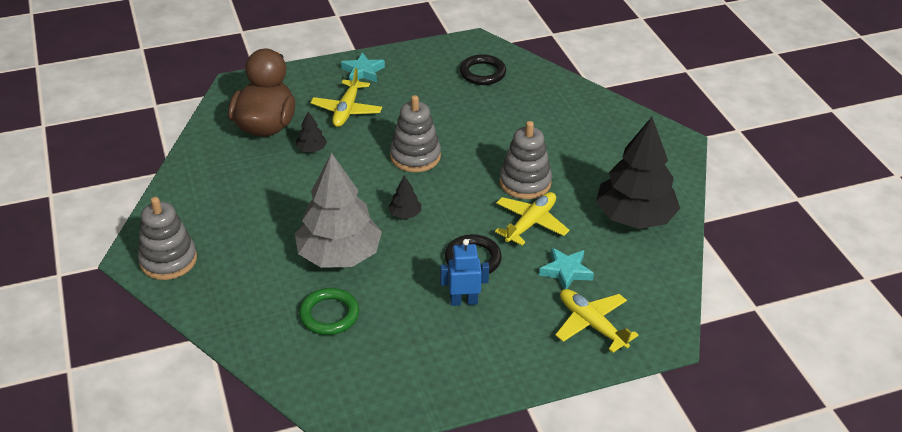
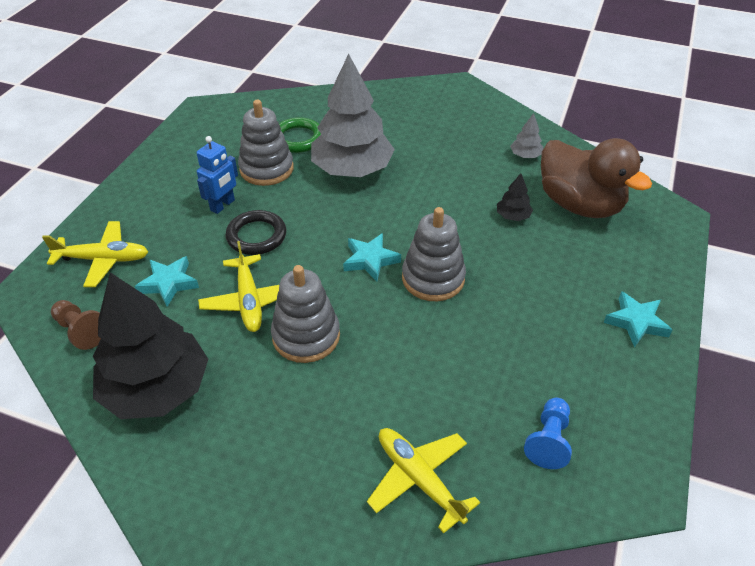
camera: 130 degrees right, 5 degrees up
(168, 260) = (439, 96): grey stacking toy -> grey stacking toy (266, 169)
(224, 172) = (525, 155): none -> grey tree
(346, 110) = (561, 270): yellow plane -> yellow plane (419, 479)
(405, 214) = (357, 227): black tree -> none
(430, 191) = (370, 260): none -> turquoise star
(482, 73) = (548, 440): black ring -> blue pawn
(650, 282) = (81, 331): none -> brown pawn

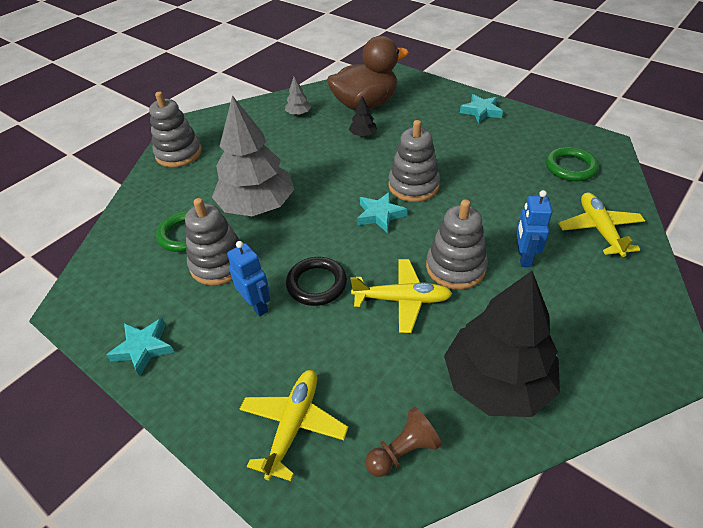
camera: 70 degrees left, 0 degrees up
(168, 283) = (357, 362): turquoise star -> turquoise star (143, 348)
(339, 397) = (524, 257): none -> blue robot
(410, 98) = (179, 153): none -> grey stacking toy
(419, 479) = (599, 229): yellow plane -> yellow plane turned 105 degrees clockwise
(548, 440) = (570, 167): blue pawn -> green ring

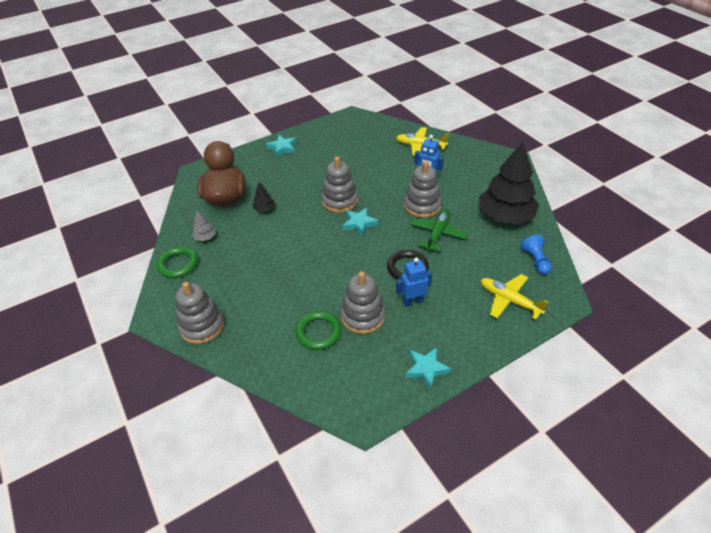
camera: 70 degrees left, 0 degrees up
(257, 206) = (310, 284): grey tree -> none
(402, 300) = (437, 234): yellow plane -> green plane
(403, 451) = (535, 261): brown pawn -> blue pawn
(570, 167) = (365, 135): green ring -> green ring (178, 264)

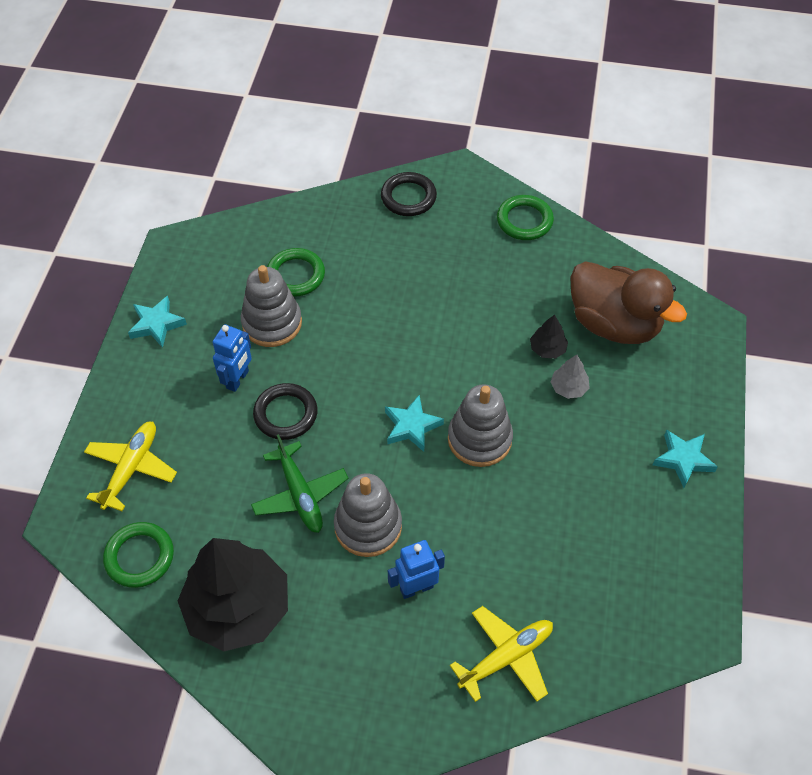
camera: 130 degrees right, 10 degrees up
(202, 326) = (408, 197): grey stacking toy -> black ring
(205, 237) = (549, 265): grey tree -> grey tree (568, 388)
(509, 300) = (131, 468): yellow plane -> yellow plane turned 60 degrees counterclockwise
(535, 261) = (139, 557): blue pawn -> green ring

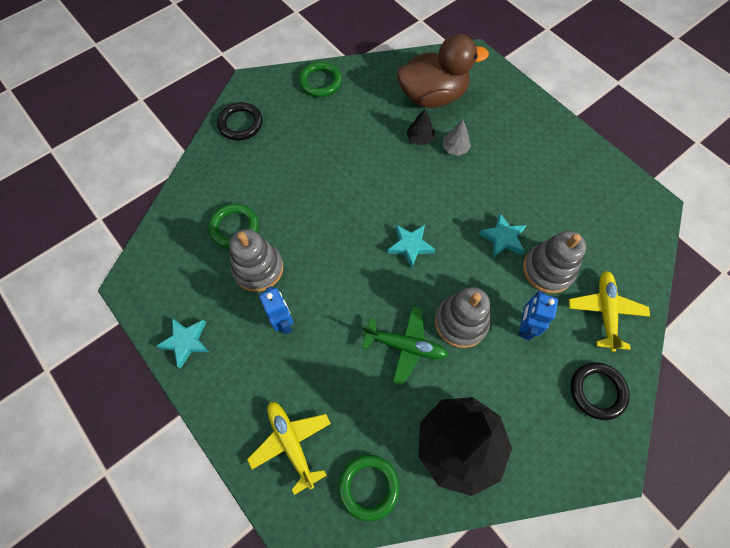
camera: 50 degrees left, 10 degrees up
(285, 414) = (337, 311): black ring -> black ring (597, 391)
(479, 439) = (450, 217): grey stacking toy -> grey stacking toy (548, 270)
(683, 459) = (546, 133): turquoise star -> turquoise star (503, 238)

